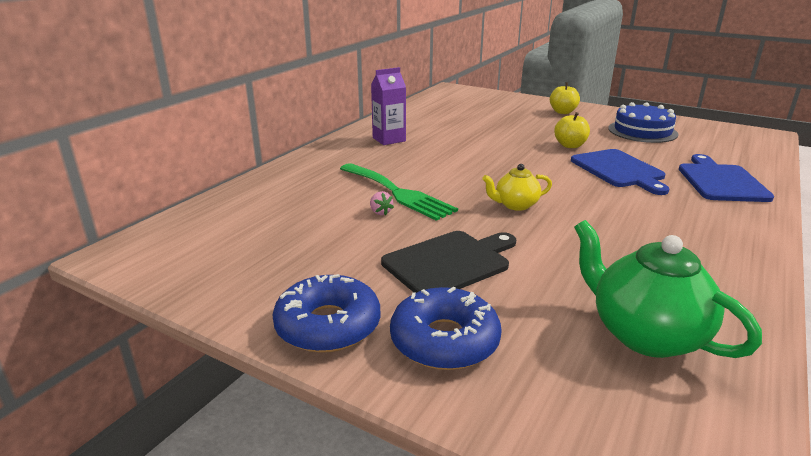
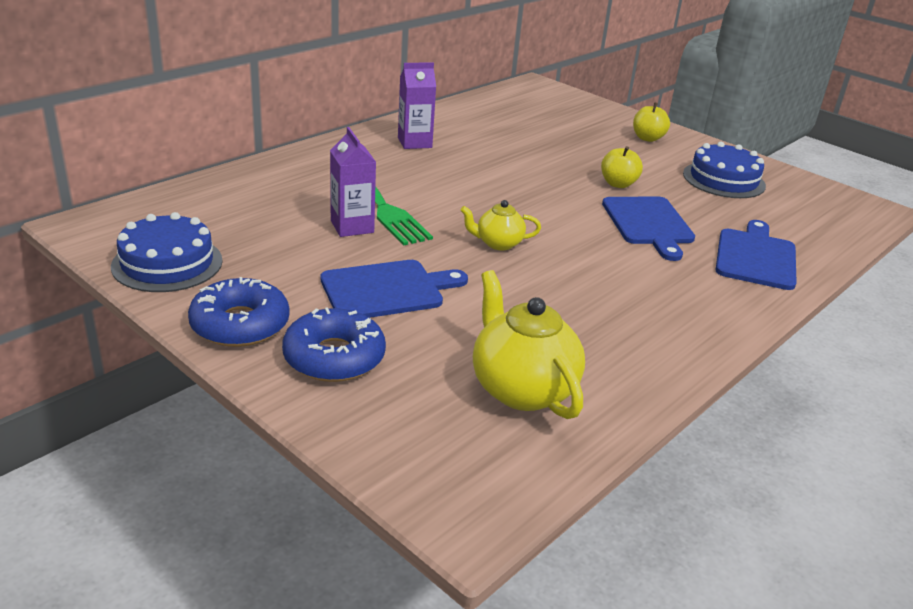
camera: 10 degrees right, 5 degrees up
(221, 276) = (167, 263): none -> blue cake
(380, 212) = (352, 226): pink strawberry -> purple carton
(450, 262) = (387, 290): black cutting board -> blue cutting board
(645, 334) = (522, 389): green teapot -> yellow teapot

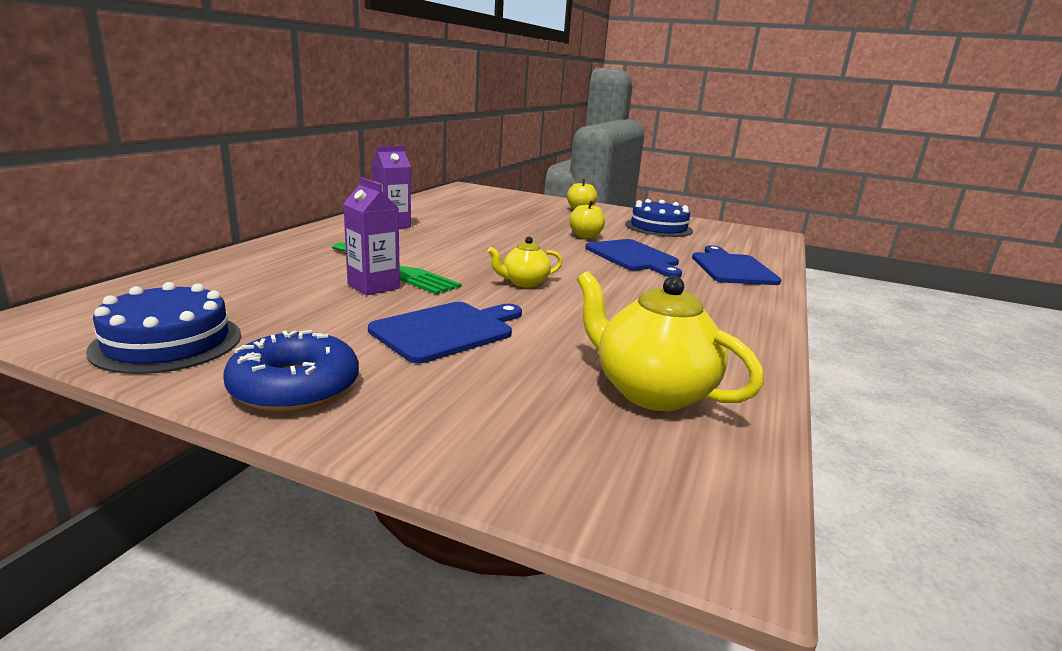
camera: 20 degrees left, 10 degrees down
(334, 357) = (432, 399): blue donut -> none

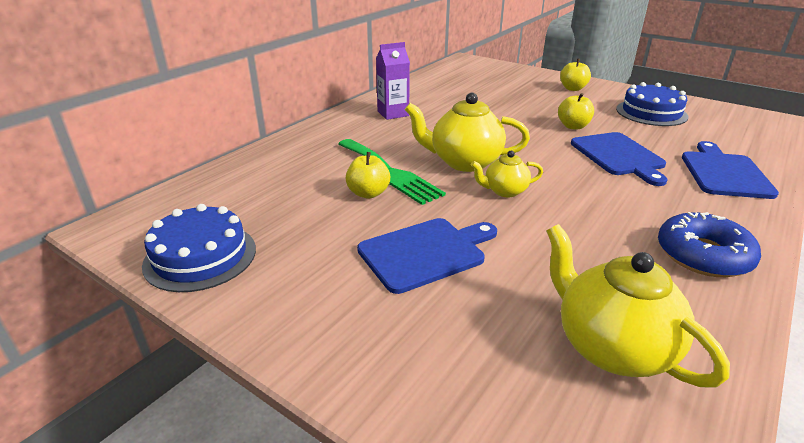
camera: 15 degrees right, 10 degrees up
(295, 387) = (291, 316): blue donut -> blue donut (703, 255)
(373, 286) = (368, 193): purple carton -> yellow apple
(478, 262) = (464, 162): none -> yellow teapot

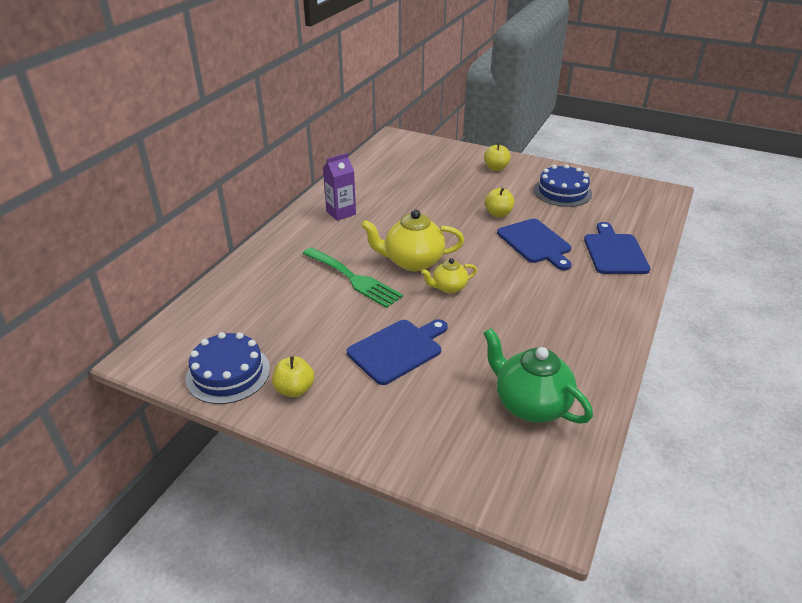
camera: 10 degrees left, 5 degrees up
(368, 193) = (341, 301): yellow apple -> yellow apple (294, 389)
(611, 347) = (530, 404): yellow teapot -> green teapot
(703, 255) = (592, 328): blue donut -> none

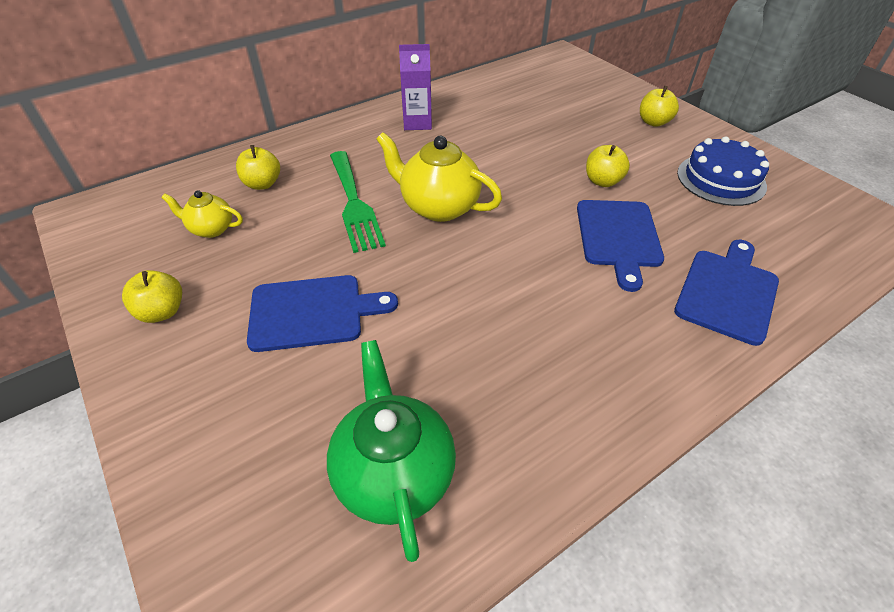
camera: 30 degrees right, 10 degrees up
(228, 373) = (126, 263): blue cake -> none
(271, 289) = (262, 184): none -> yellow apple
(448, 287) = (449, 256): yellow teapot -> yellow teapot (211, 229)

